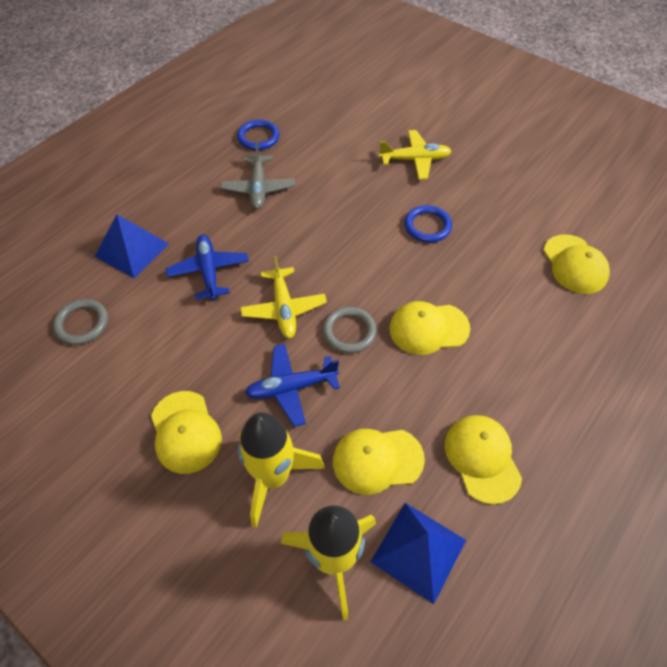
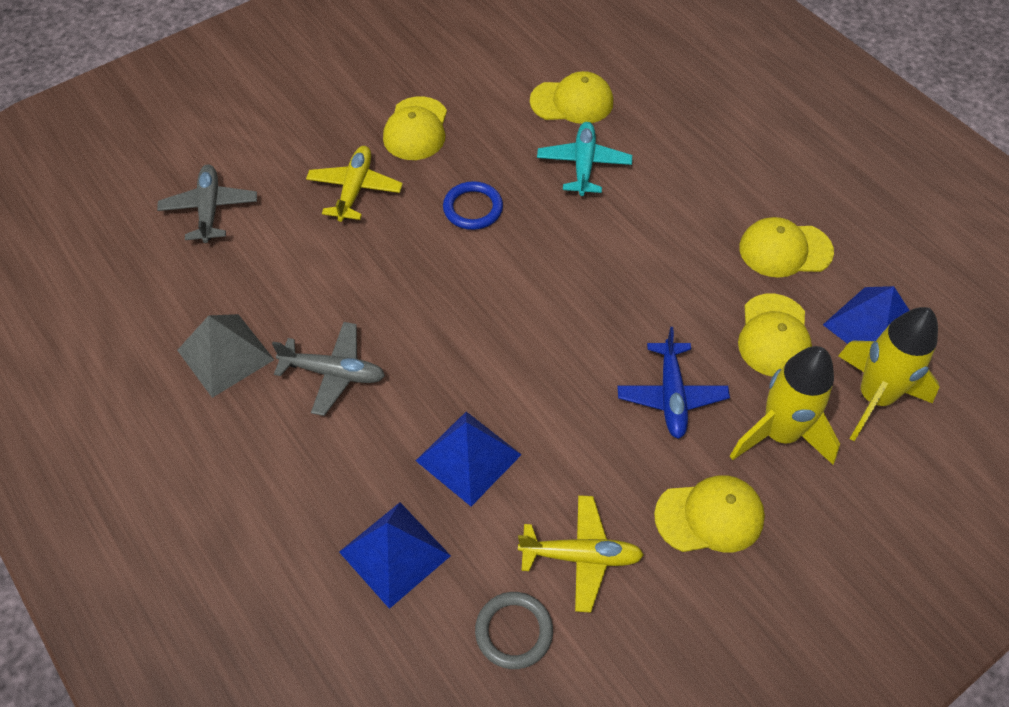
camera: 75 degrees left, 0 degrees up
(209, 271) = (468, 457): blue plane -> blue pyramid
(258, 137) = (225, 354): blue ring -> grey pyramid
(284, 308) = (556, 382): yellow plane -> yellow plane (581, 556)
(349, 331) = (608, 323): grey ring -> none
(366, 100) = (210, 209): none -> grey plane
(428, 328) = (622, 249): yellow cap -> yellow cap (416, 129)
(507, 285) = (583, 165): none -> turquoise plane

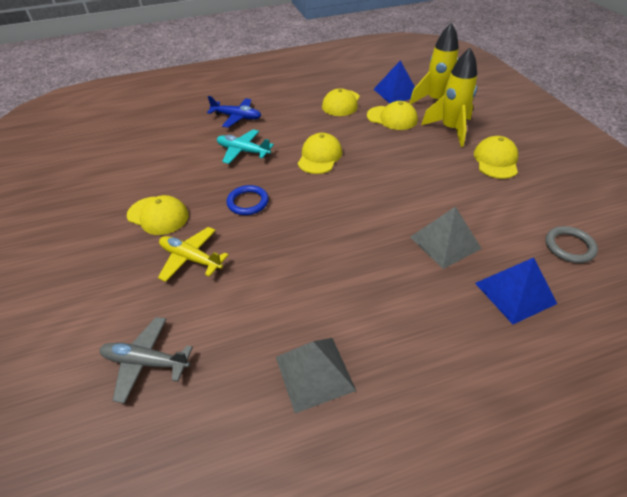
camera: 70 degrees left, 10 degrees down
(333, 373) = (357, 301): grey plane -> none
(468, 457) = (445, 242): blue pyramid -> grey pyramid
(572, 102) = (191, 145): yellow cap -> yellow cap (319, 156)
(581, 556) = (518, 209): yellow plane -> none
(671, 396) = (419, 156): blue plane -> blue plane (237, 117)

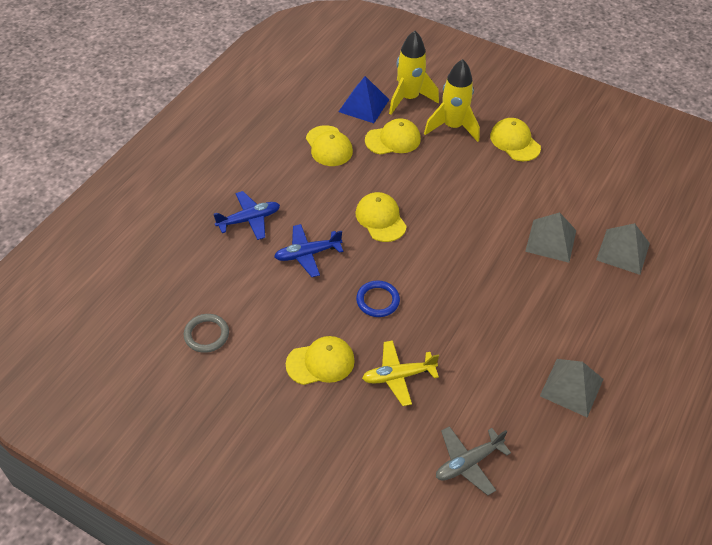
camera: 45 degrees left, 5 degrees up
(243, 151) = (307, 254): turquoise plane -> blue plane
(515, 293) = (623, 251): blue pyramid -> grey pyramid
(569, 246) = (622, 194): grey ring -> grey ring (206, 335)

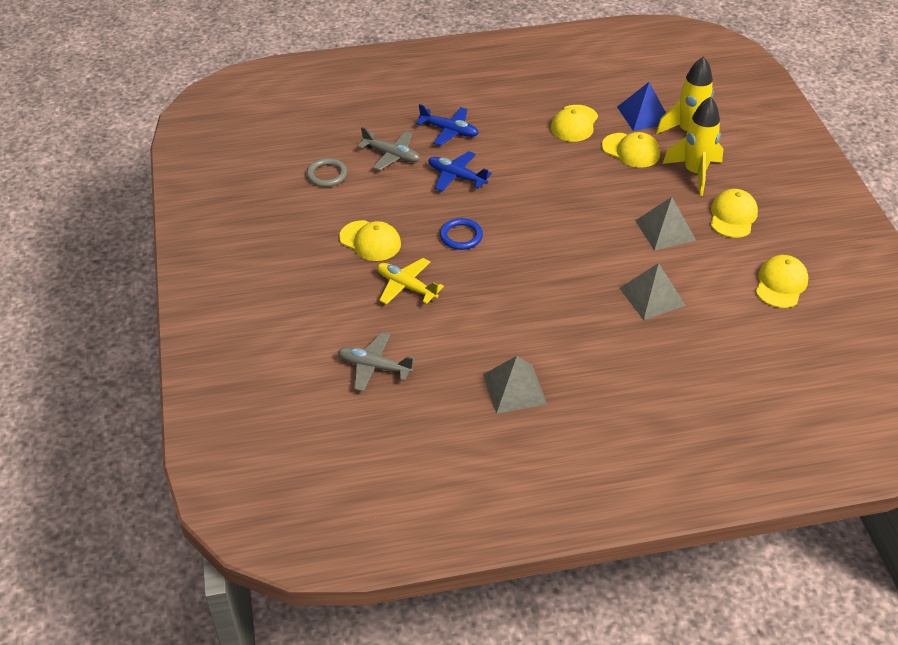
camera: 50 degrees right, 5 degrees down
(234, 275) = (391, 155): none -> grey plane
(380, 219) = (540, 192): yellow cap -> yellow cap (781, 284)
(623, 251) = (703, 347): grey pyramid -> grey pyramid (665, 230)

